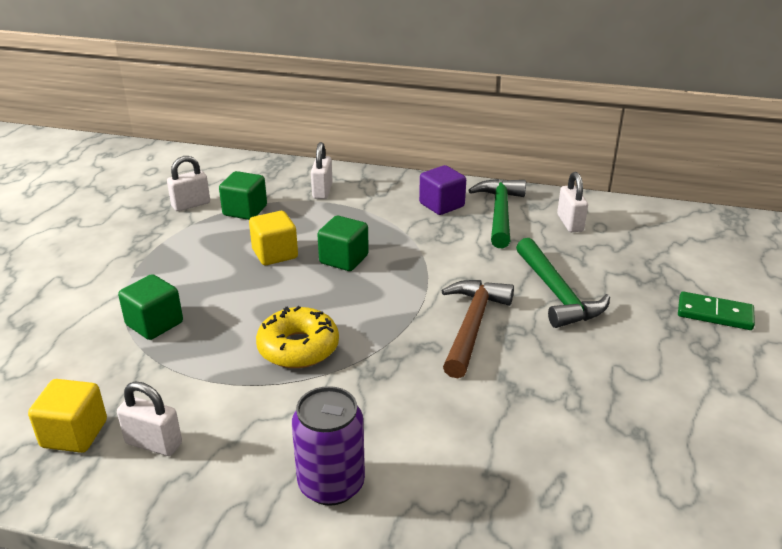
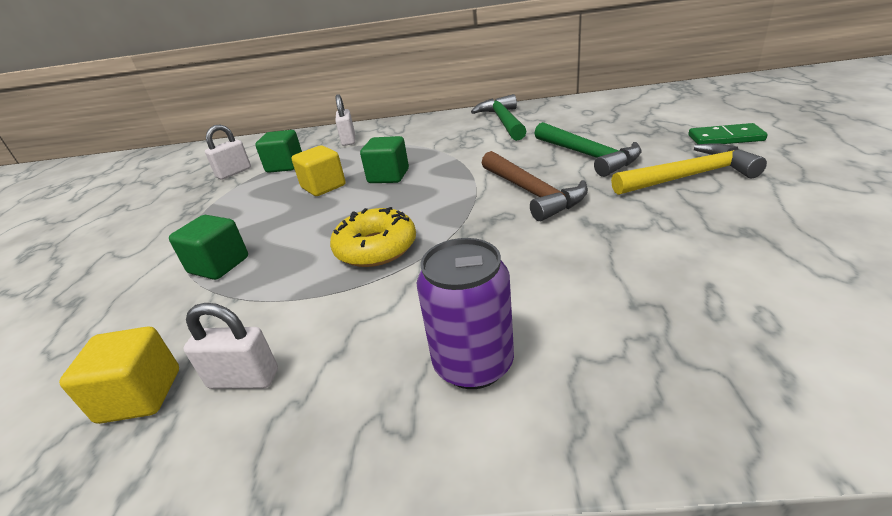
camera: 10 degrees left, 0 degrees up
(441, 205) = (453, 127): purple cube -> none
(472, 326) = (531, 193): brown hammer -> brown hammer turned 150 degrees clockwise
(570, 223) = (563, 115): white padlock -> none
(636, 353) = (689, 176): none -> yellow hammer

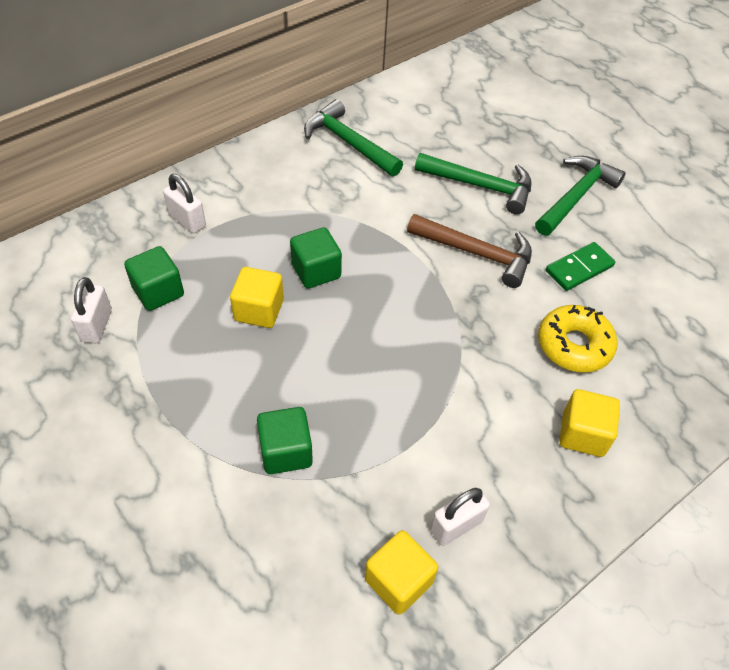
camera: 45 degrees left, 20 degrees up
(376, 248) = (412, 368): yellow donut -> yellow donut (574, 345)
(473, 363) = (583, 434): purple can -> yellow cube
(689, 176) = (576, 196): yellow hammer -> green hammer
(725, 138) = (568, 134): green domino -> green domino (579, 268)

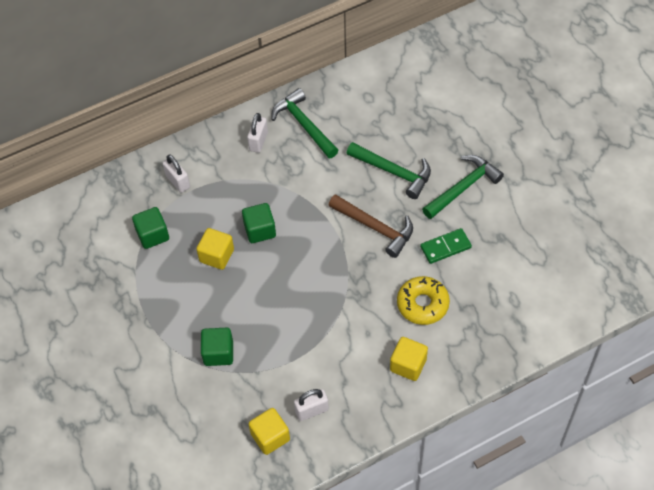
camera: 15 degrees right, 5 degrees up
(97, 325) = (111, 255): white padlock -> white padlock (258, 141)

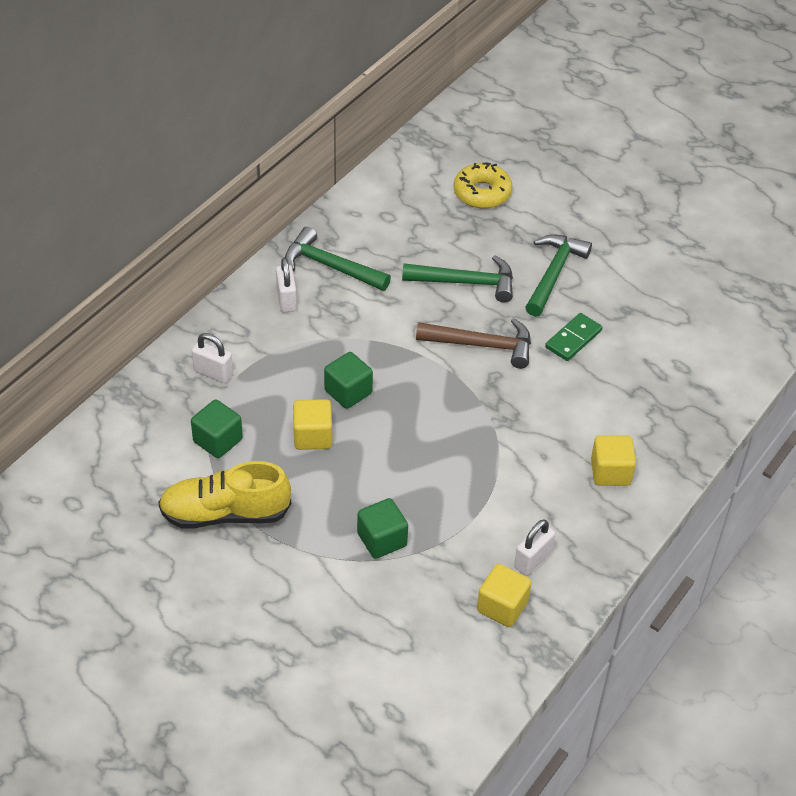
camera: 30 degrees left, 10 degrees down
(128, 292) = (225, 513): none -> yellow shoe
(422, 304) = (586, 405): yellow donut -> yellow donut (482, 193)

